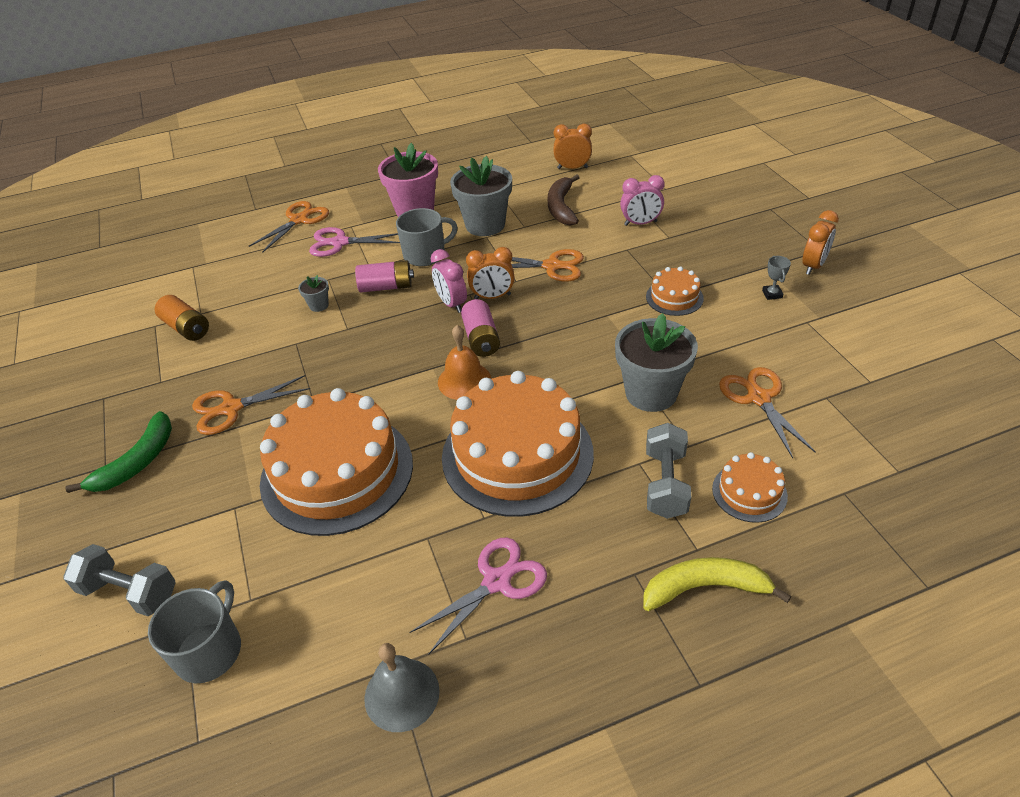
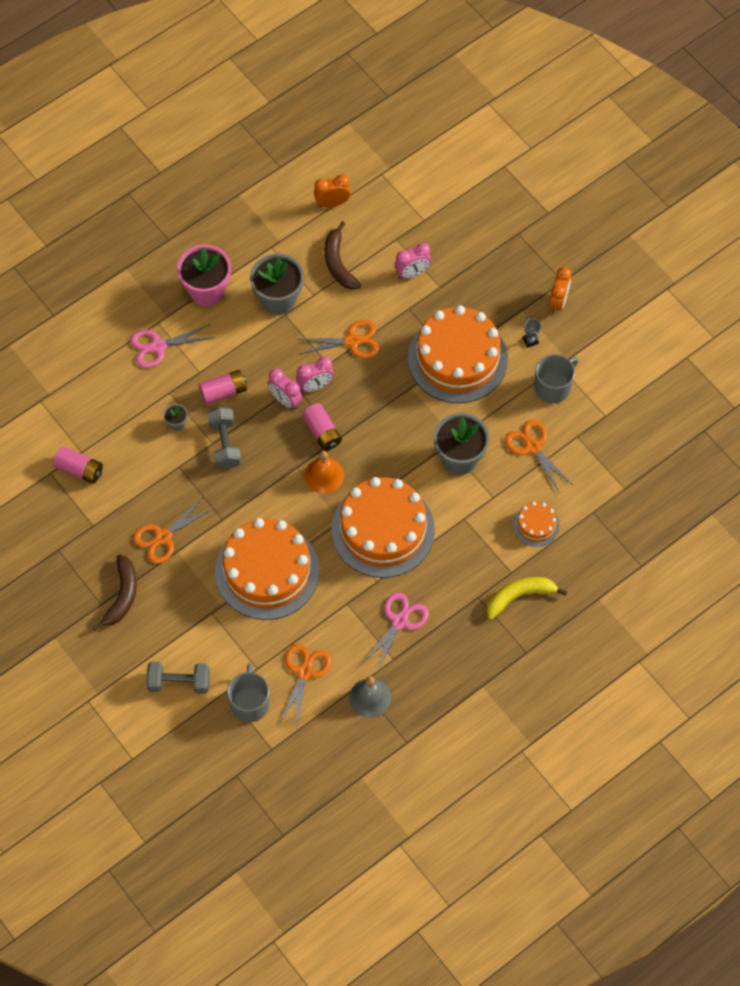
camera: 20 degrees left, 20 degrees up
(137, 462) = (122, 595): green banana -> brown banana
(186, 328) = (79, 470): orange battery -> pink battery
(299, 220) = (104, 323): orange scissors -> orange scissors (304, 672)
(425, 254) = (240, 347): grey mug -> grey mug (553, 387)
(492, 297) = (315, 386): orange clock -> pink clock
(665, 484) = (484, 530): grey dumbbell -> grey dumbbell (225, 444)
(674, 297) = (457, 358): orange cake -> orange cake, size x2.22

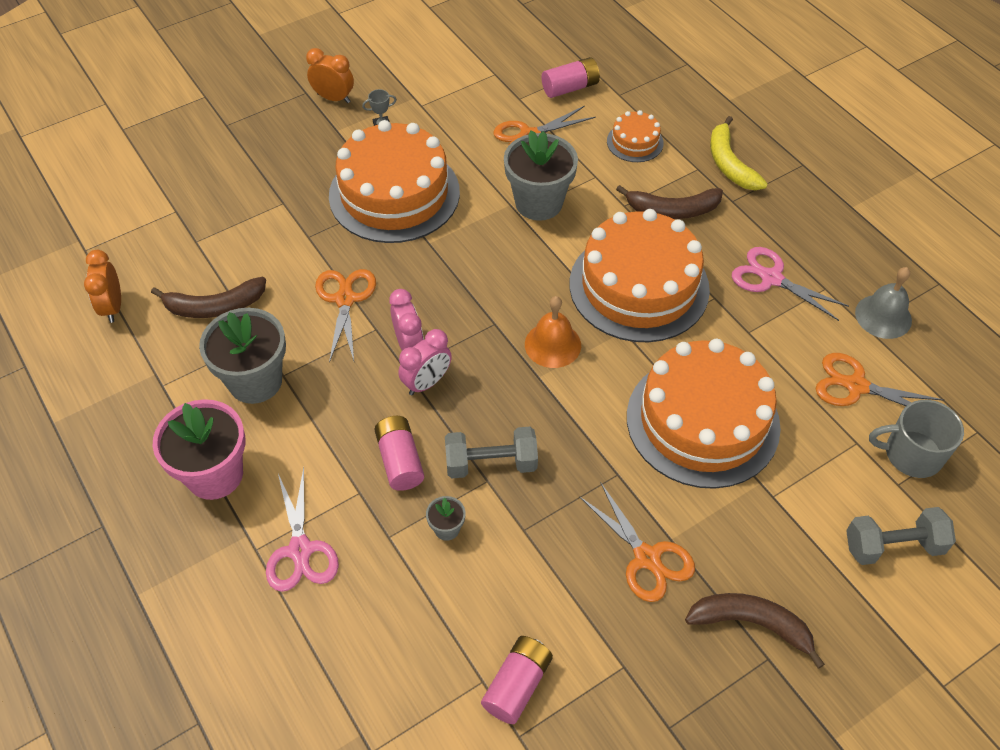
camera: 85 degrees left, 10 degrees down
(179, 683) = (893, 546): grey dumbbell -> grey dumbbell turned 75 degrees clockwise
(322, 432) = (484, 342): pink battery -> pink battery (570, 88)
(412, 273) = (254, 228): pink clock -> none
(462, 553) = (672, 210): none -> brown banana
(553, 387) = (449, 112): grey mug -> none

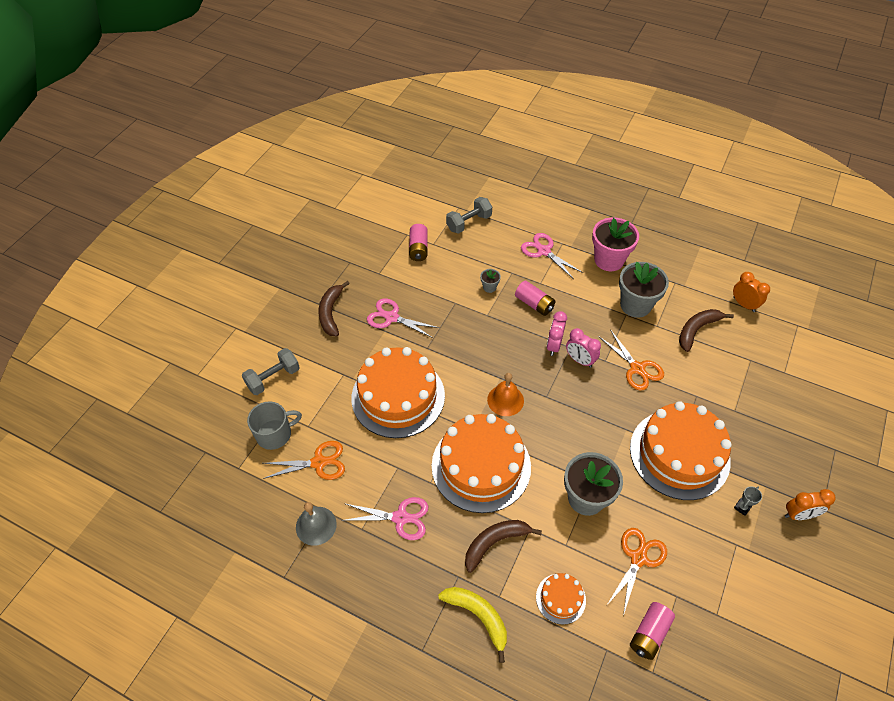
camera: 150 degrees right, 0 degrees up
(491, 463) = (491, 323): grey dumbbell -> grey dumbbell (469, 223)
(647, 558) = (391, 317): orange scissors -> pink scissors
(751, 624) = (331, 313): brown banana -> brown banana turned 105 degrees clockwise

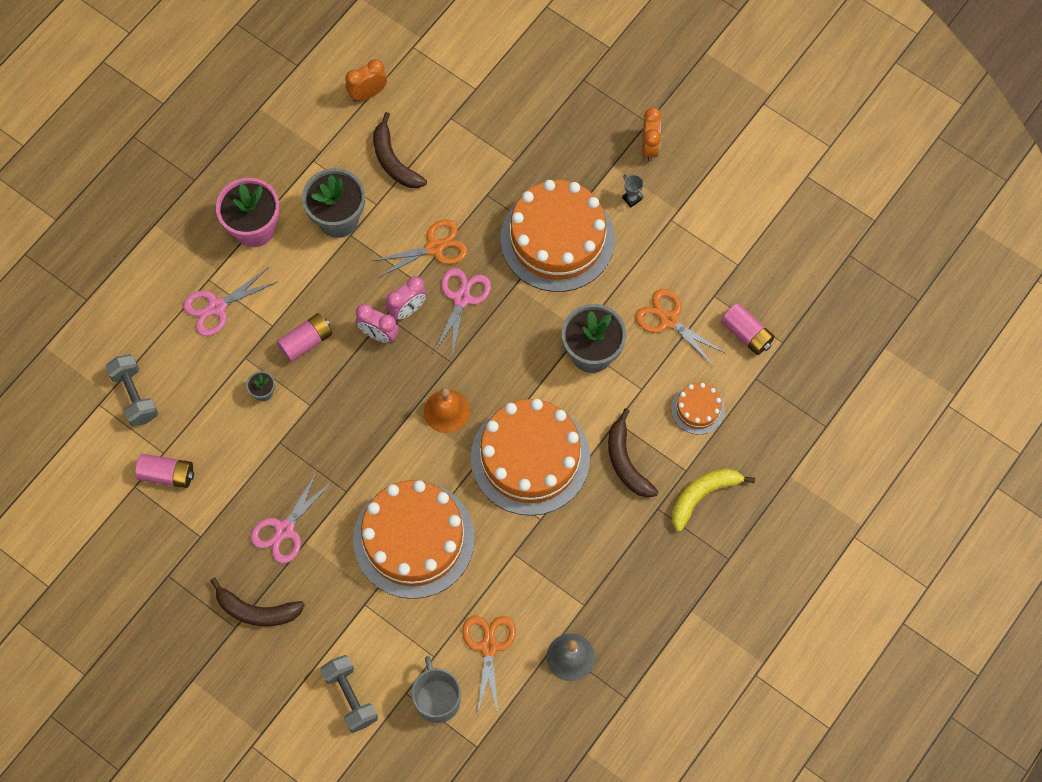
camera: 80 degrees left, 15 degrees up
(401, 518) = (578, 559): pink scissors -> pink scissors (462, 298)

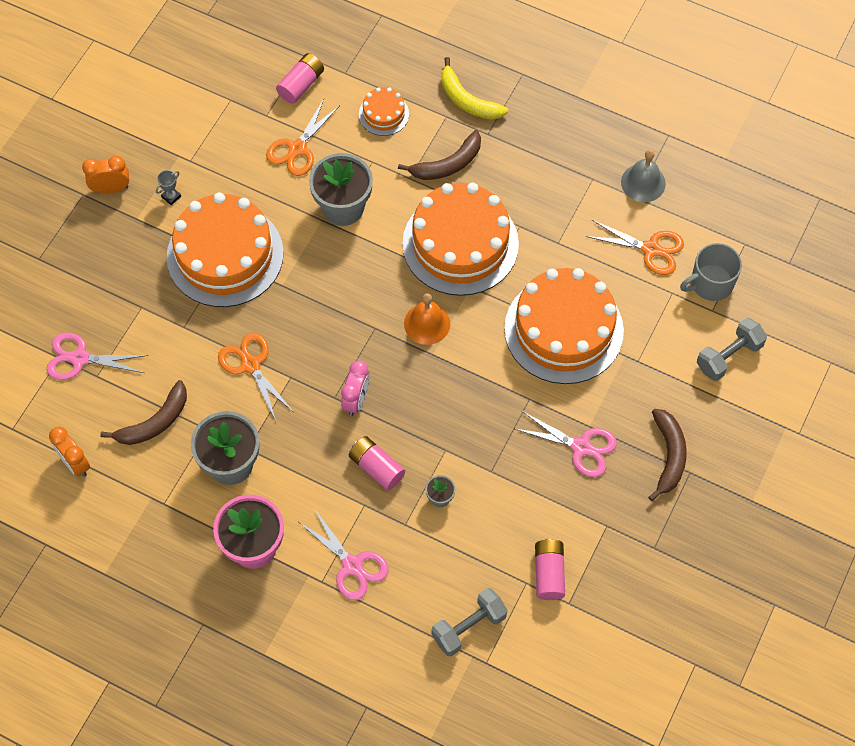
camera: 100 degrees left, 5 degrees down
(408, 309) = (324, 378): pink clock -> none
(462, 298) = (303, 330): pink scissors -> pink scissors (79, 358)
(488, 646) = (651, 249): orange scissors -> orange scissors turned 150 degrees counterclockwise

